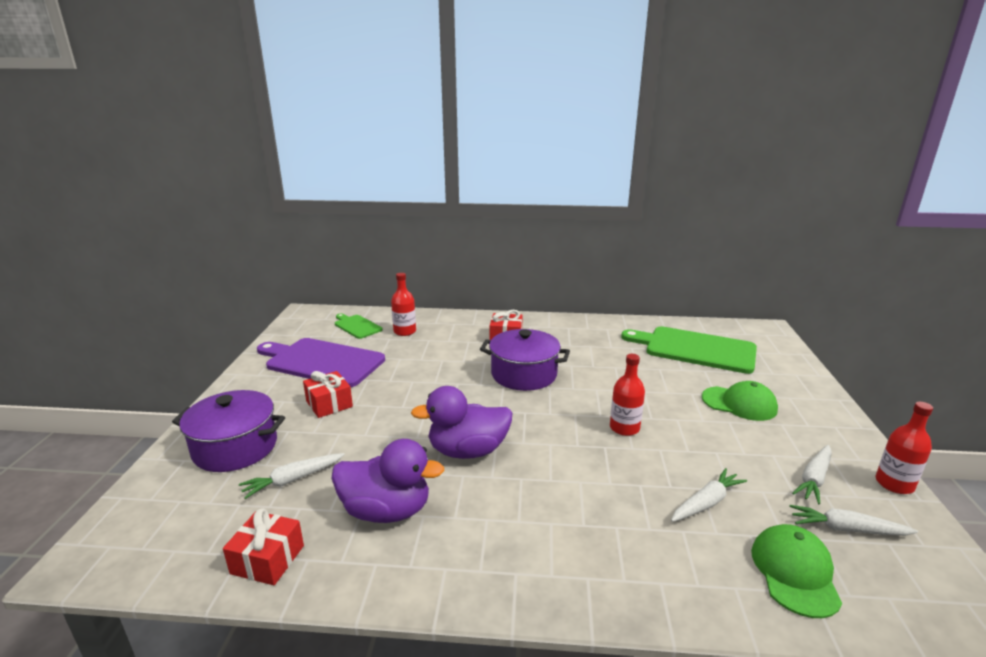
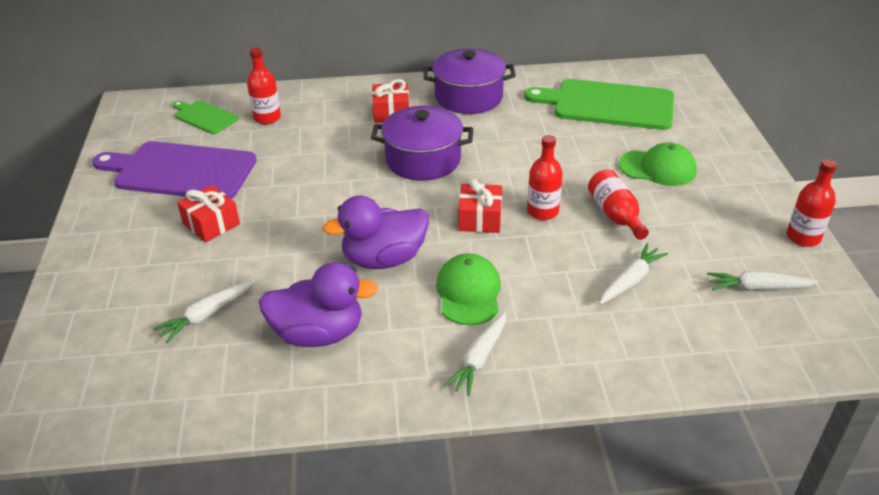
camera: 10 degrees left, 15 degrees up
(235, 447) = (125, 289): purple pot -> purple pot (468, 97)
(267, 559) = (216, 398): red gift -> red gift (480, 219)
(695, 439) = (615, 215): none -> red bottle
(795, 572) = (711, 334): green cap -> green cap (468, 292)
(814, 479) = (730, 242): white carrot -> white carrot (479, 359)

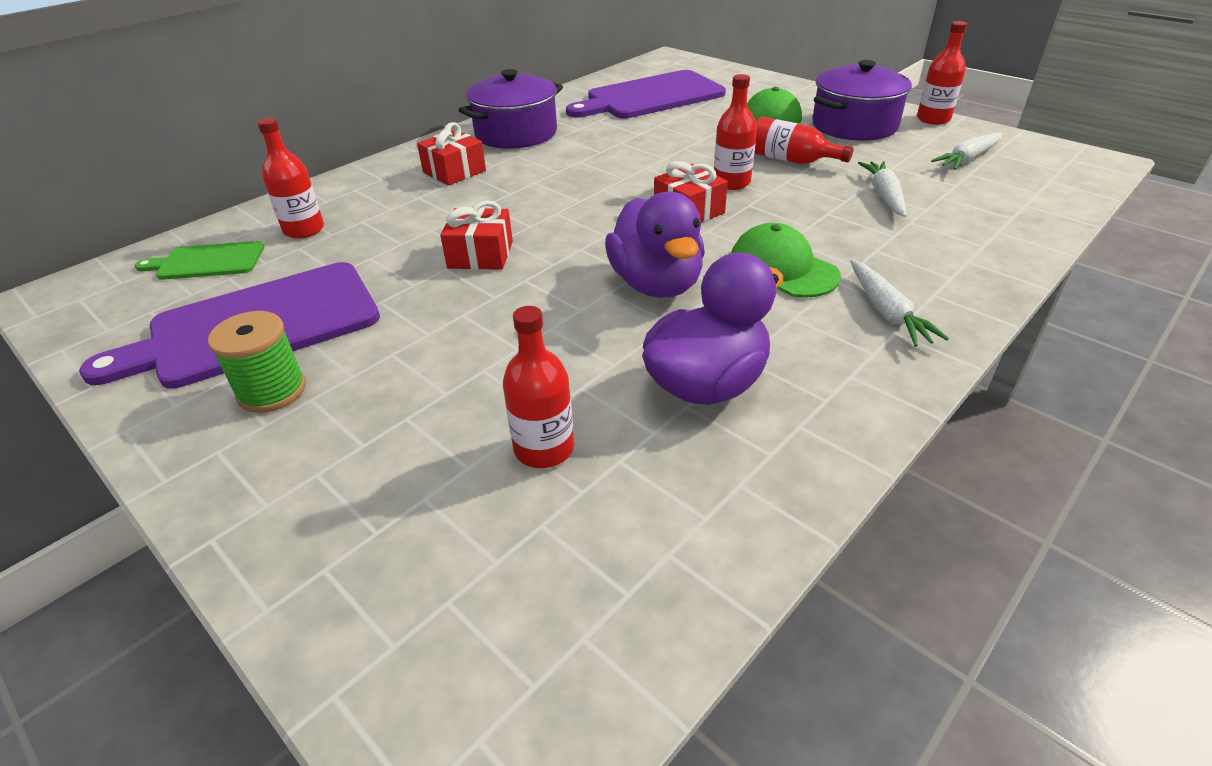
camera: 40 degrees left, 0 degrees up
(147, 213) = (272, 391): none -> green spool
(206, 316) = (544, 449): white carrot -> red bottle
(211, 224) = (391, 355): red gift -> red gift (480, 255)
(384, 259) = (656, 284): purple duck -> purple duck turned 45 degrees counterclockwise
(423, 160) = (553, 193): purple pot -> purple pot (854, 125)
(608, 105) = (651, 97): green cutting board -> purple cutting board

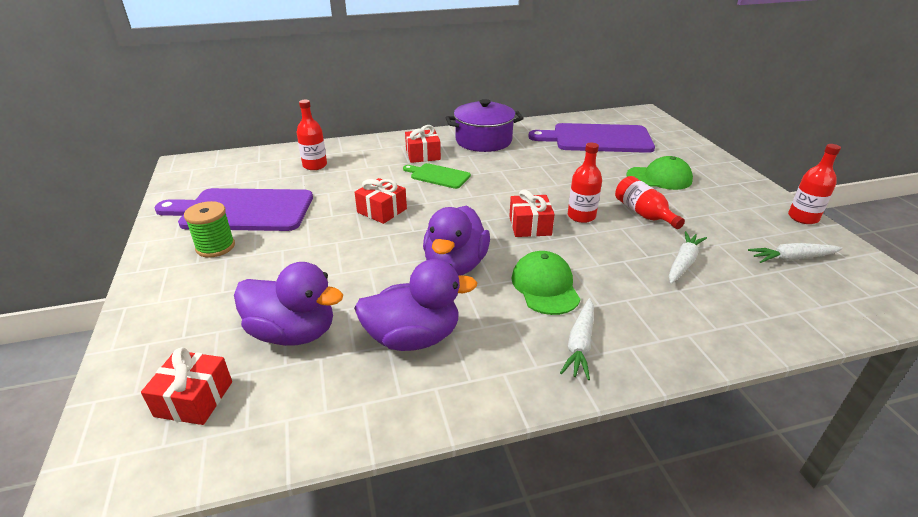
camera: 30 degrees right, 5 degrees down
(207, 262) = (257, 168): green cutting board -> green cutting board (438, 176)
(503, 601) = (194, 399): none -> red gift
(544, 449) = (293, 333): red bottle -> purple duck
(854, 125) = (726, 203): purple pot -> none

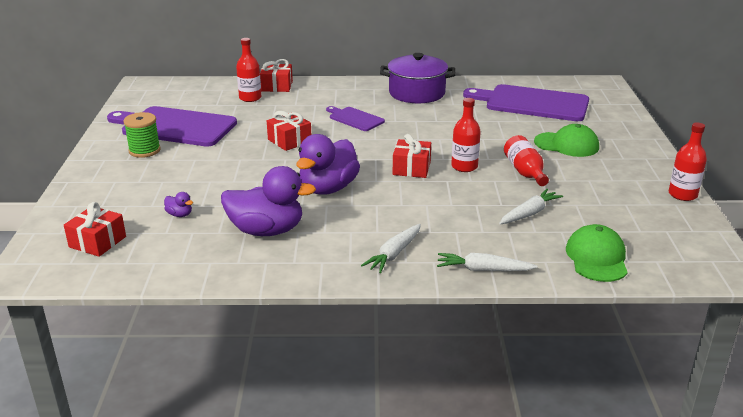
camera: 15 degrees right, 5 degrees down
(293, 333) = (179, 215): purple duck -> purple duck, size x0.40
(423, 155) = (351, 99): red gift -> red gift (277, 86)
(438, 176) = (355, 119): green cutting board -> purple cutting board
(545, 286) = (393, 213): green cap -> green cap (597, 258)
(792, 259) = (636, 224): white carrot -> white carrot (483, 270)

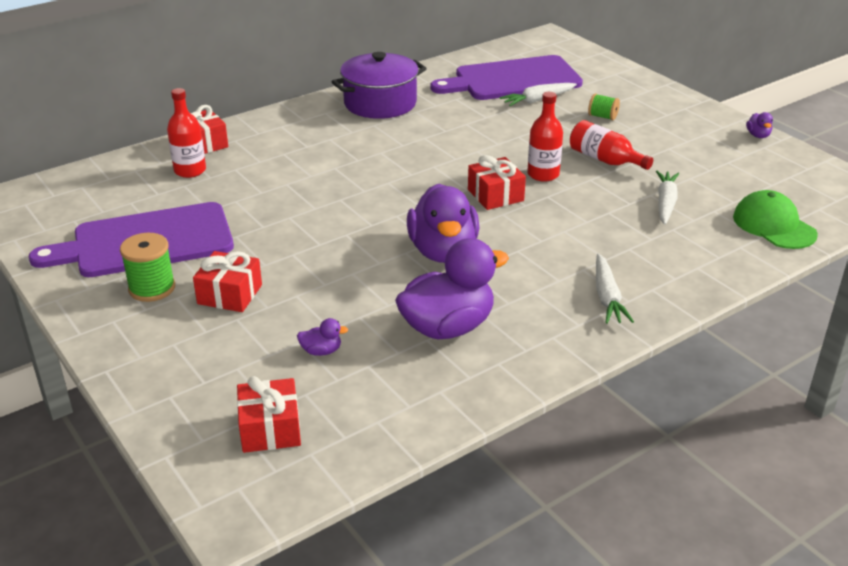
camera: 35 degrees left, 5 degrees up
(289, 141) = (318, 210): red gift -> red gift (230, 294)
(355, 119) = (355, 157): purple cutting board -> none
(483, 270) = (703, 278): white carrot -> white carrot (537, 100)
(566, 145) = (602, 117): green cap -> green spool
(682, 195) = (758, 135): red bottle -> purple duck

